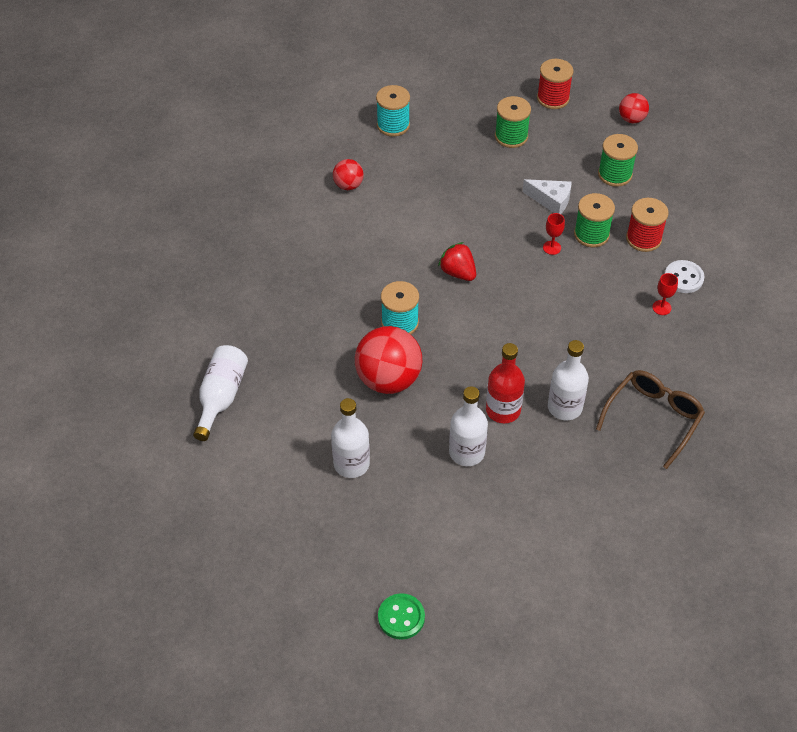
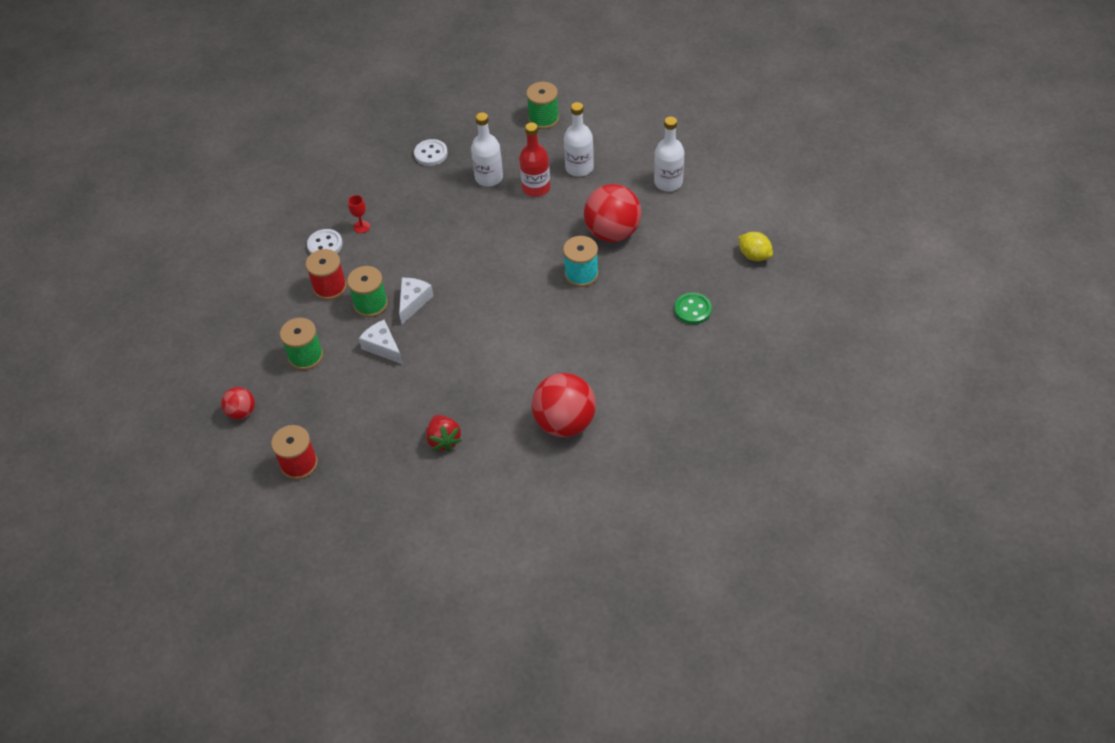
camera: 155 degrees left, 0 degrees up
(221, 397) = (754, 255): white bottle -> yellow lemon
(348, 185) = (565, 423): red ball -> red ball, size x1.92
(393, 125) = (484, 483): turquoise spool -> none
(401, 617) = (673, 89): green button -> green button (692, 310)
(458, 272) = (508, 303): red strawberry -> red strawberry (444, 440)
(511, 136) = (372, 430): green spool -> green spool (543, 118)
(552, 248) = (413, 302): red goblet -> white cheese
(653, 418) = (431, 154): brown glasses -> white button

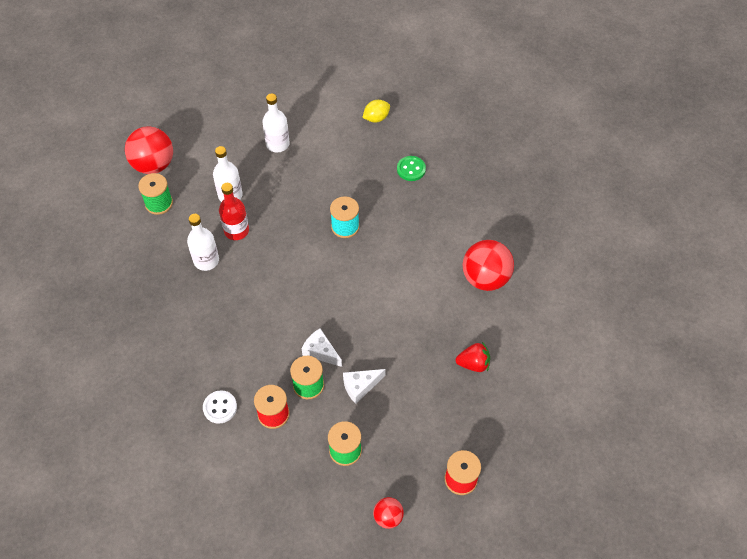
camera: 75 degrees left, 5 degrees up
(362, 227) = (213, 372): red goblet -> none
(431, 154) = (152, 296): white button -> none
(612, 232) = (311, 194): red ball -> red ball (153, 165)

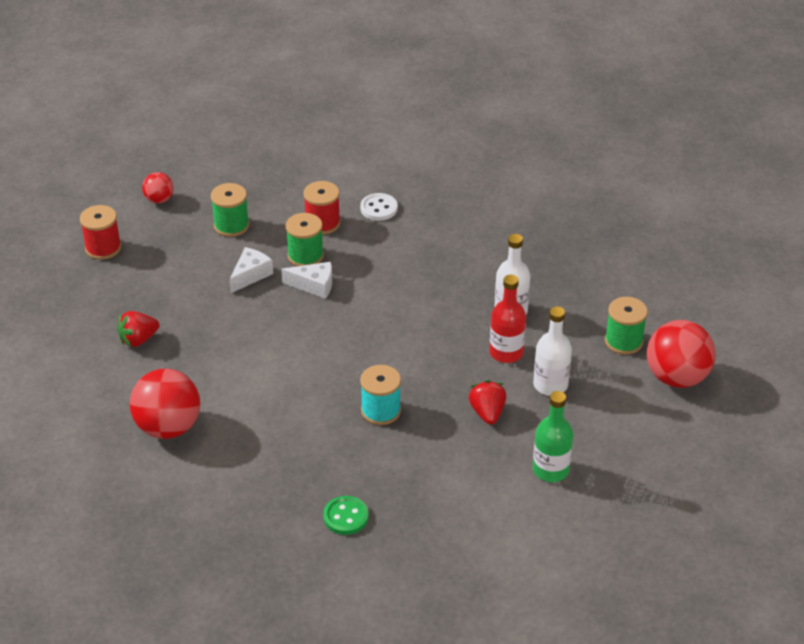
camera: 150 degrees right, 15 degrees down
(277, 144) = (550, 470): white bottle -> green bottle
(283, 195) = (487, 413): none -> red strawberry
(376, 118) = (447, 568): yellow lemon -> none

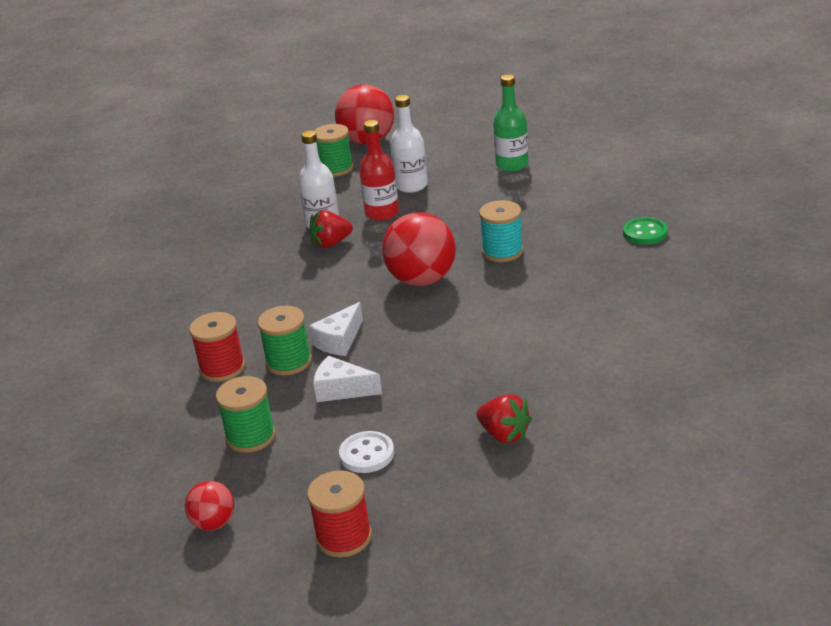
camera: 105 degrees left, 10 degrees down
(168, 427) = (623, 362): red ball -> red ball (422, 280)
(314, 285) = (339, 340): white cheese -> white cheese turned 135 degrees counterclockwise
(378, 208) = (181, 338): white button -> white button (367, 454)
(487, 413) = (466, 203): red strawberry -> red strawberry (331, 243)

